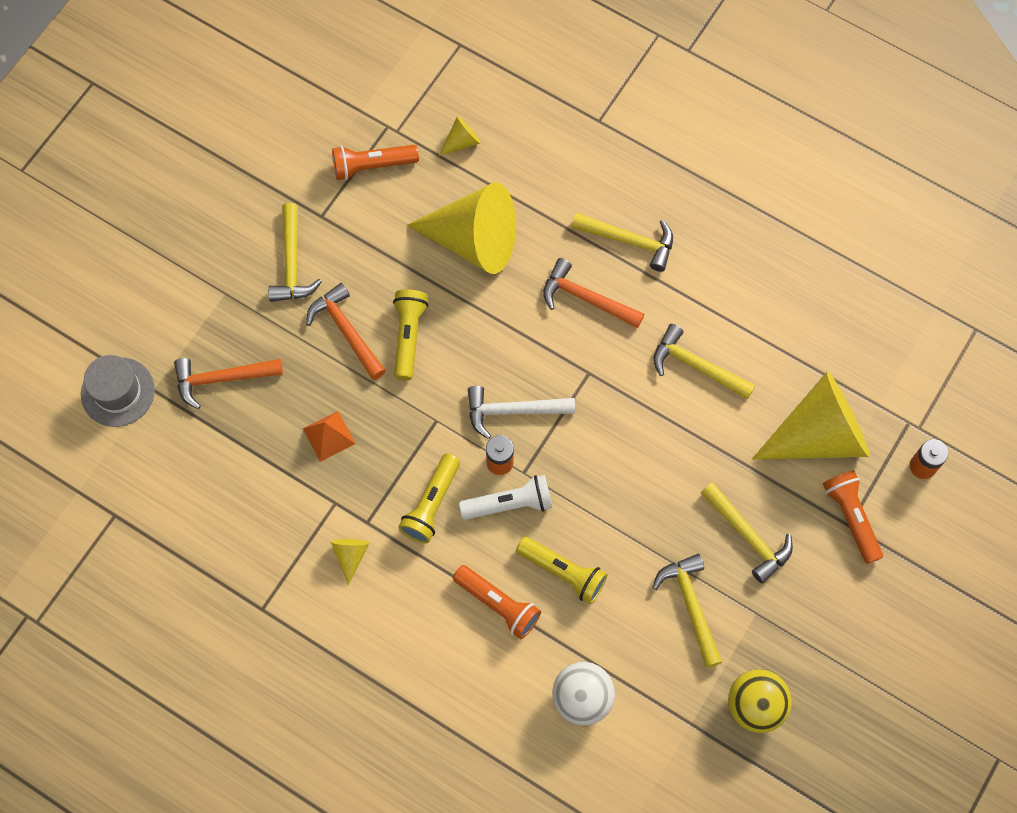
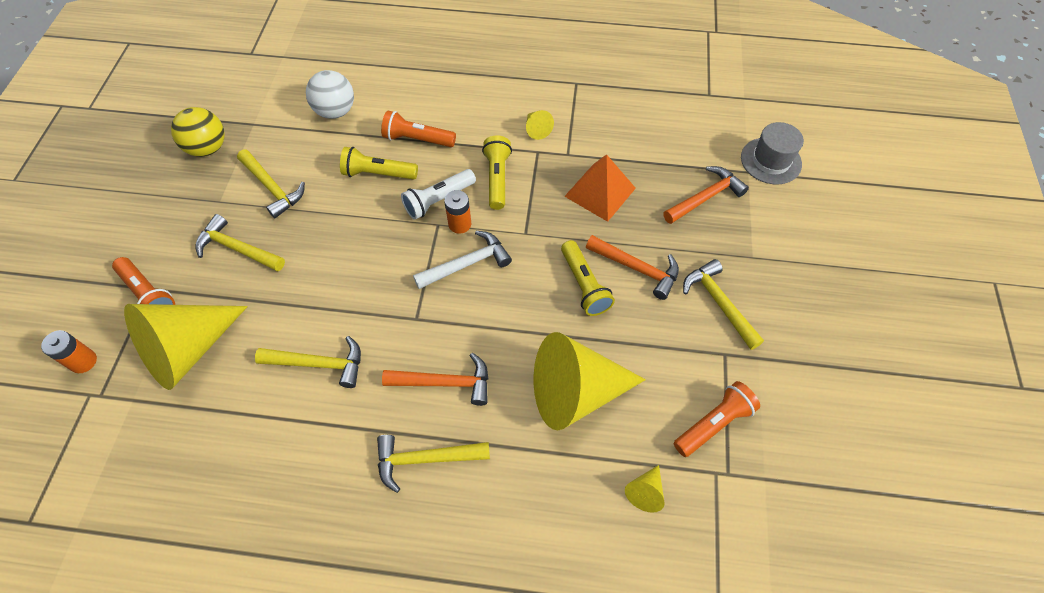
camera: 155 degrees right, 10 degrees down
(329, 436) = (600, 192): orange pyramid -> orange pyramid, size x1.57

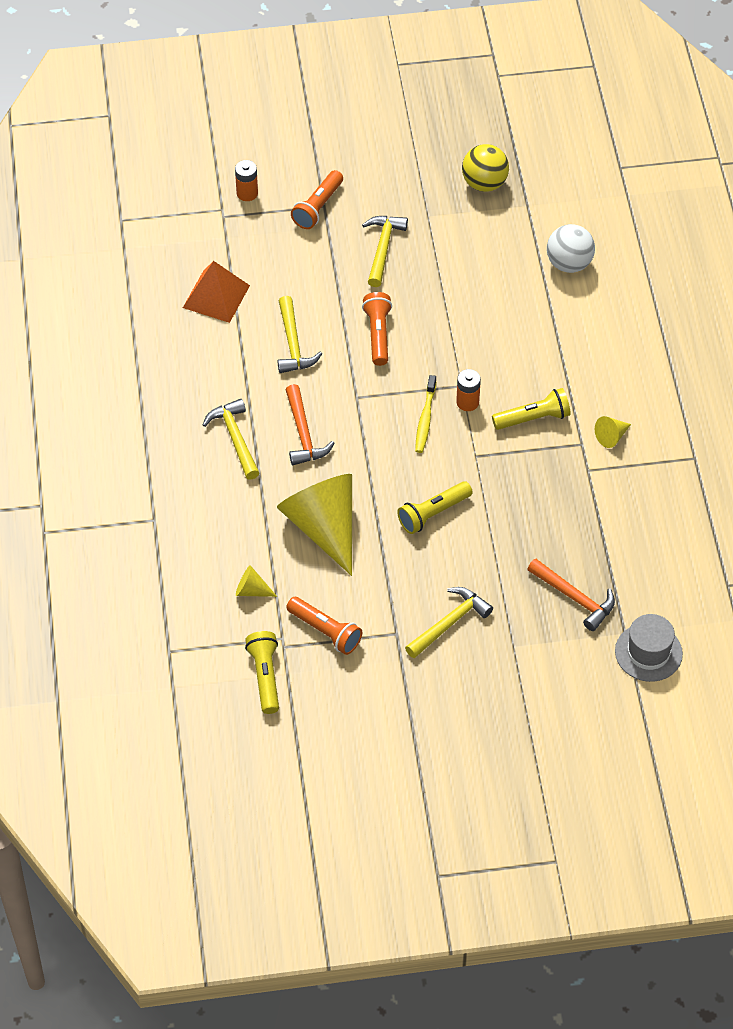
camera: 75 degrees right, 5 degrees down
(188, 350) = (278, 254): yellow cone -> none
(272, 188) = (457, 248): yellow hammer -> none
(378, 173) = (503, 322): yellow flashlight -> yellow flashlight (265, 676)
(417, 139) = (558, 340): orange flashlight -> orange flashlight (378, 334)
(438, 200) = (489, 378): white flashlight -> none
(467, 264) = (425, 419): white hammer -> yellow toothbrush
(600, 192) = (548, 507): orange pyramid -> orange pyramid (216, 296)
(637, 268) = (466, 552): orange hammer -> none

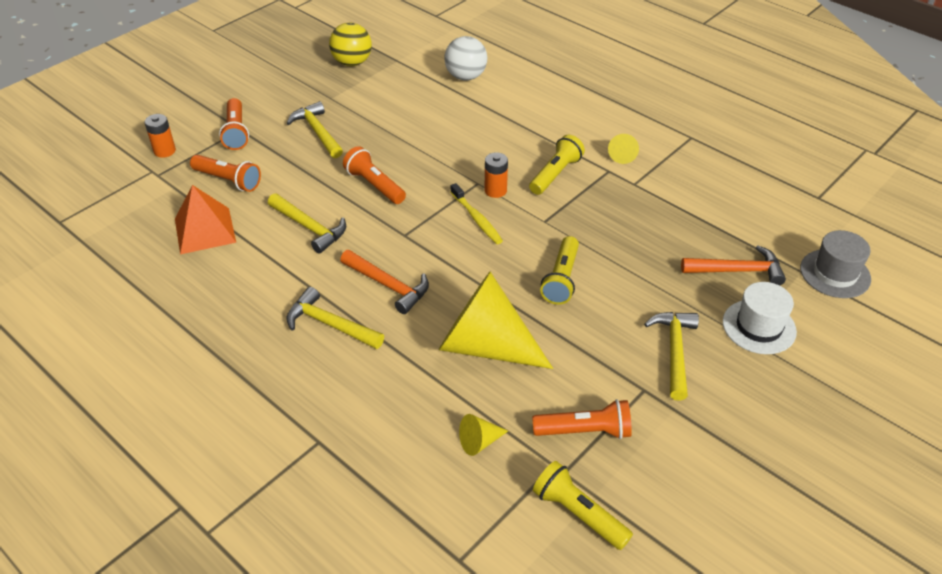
camera: 40 degrees left, 10 degrees down
(271, 257) = (228, 180): none -> orange flashlight
(533, 649) = (759, 327): none -> white hat

